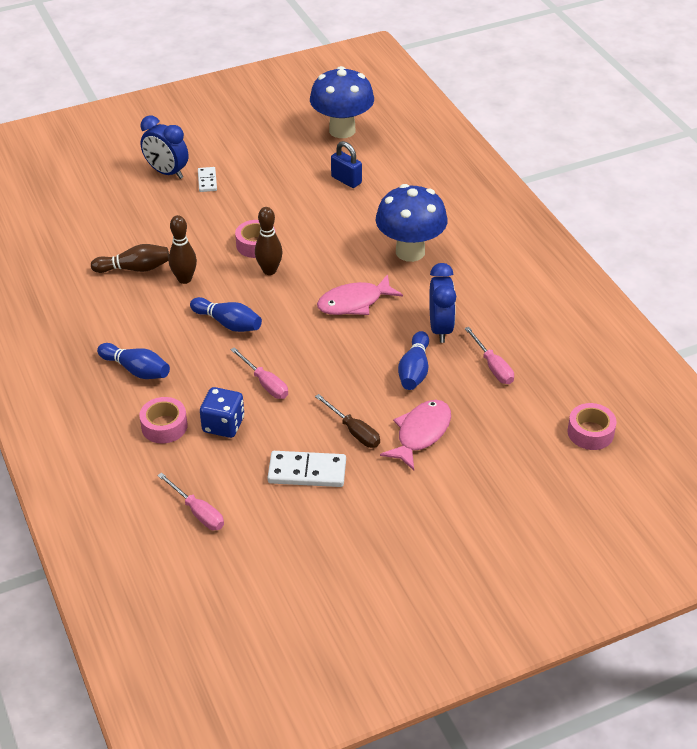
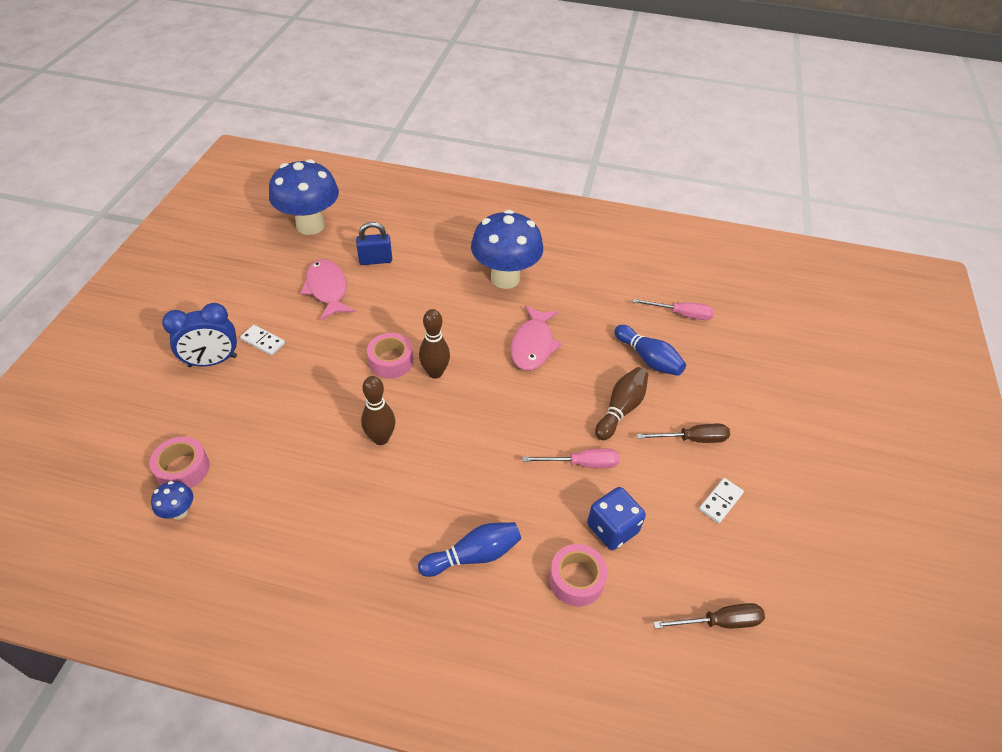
camera: 55 degrees left, 5 degrees up
(47, 234) = (179, 512): none -> blue mushroom
(134, 268) = (322, 468): brown bowling pin -> brown bowling pin (621, 409)
(198, 512) = (719, 622): pink screwdriver -> brown screwdriver
(228, 323) = (476, 443): blue bowling pin -> none
(307, 471) = (720, 501): white domino -> white domino, size x0.59
(421, 433) = (726, 399): pink fish -> pink fish (327, 289)
(440, 328) = (612, 316): blue clock -> none
(590, 432) = (792, 309): pink tape -> pink tape (183, 469)

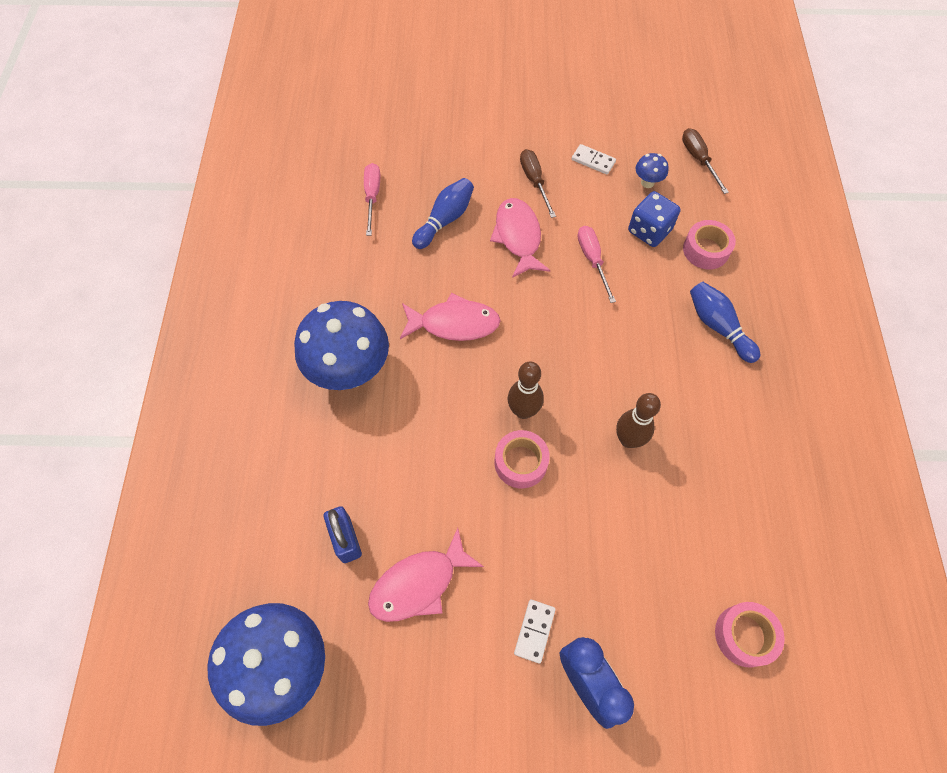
camera: 100 degrees left, 15 degrees up
(179, 512) = (792, 610): blue mushroom -> blue mushroom (647, 182)
(621, 409) = (518, 237): brown bowling pin -> pink fish

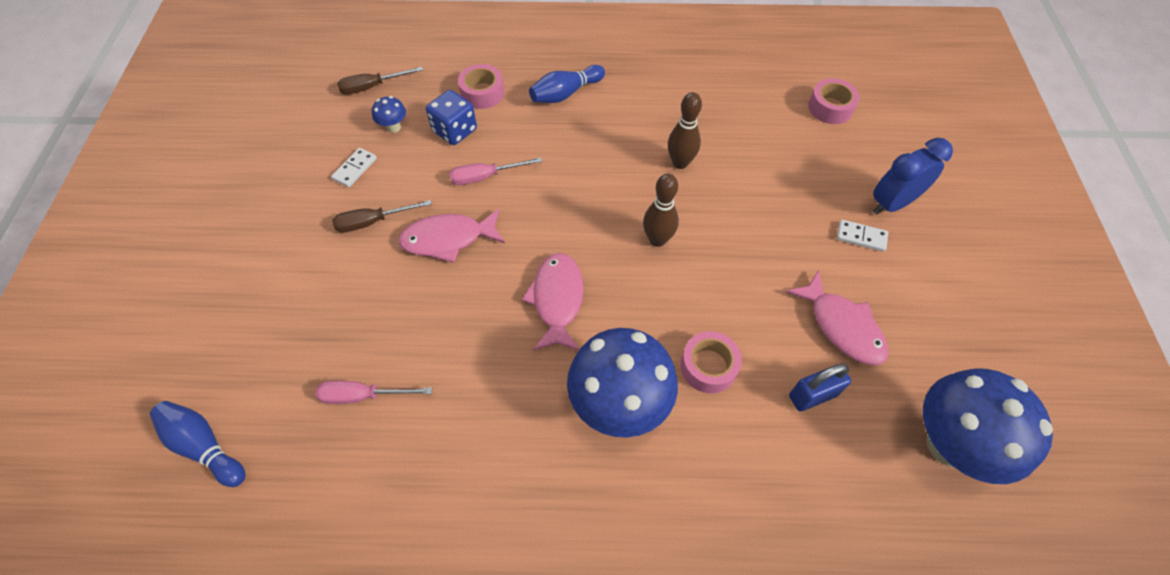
camera: 90 degrees left, 5 degrees down
(445, 220) = (414, 311): blue bowling pin -> blue bowling pin (204, 446)
(520, 462) = (711, 243): pink tape -> pink tape (708, 366)

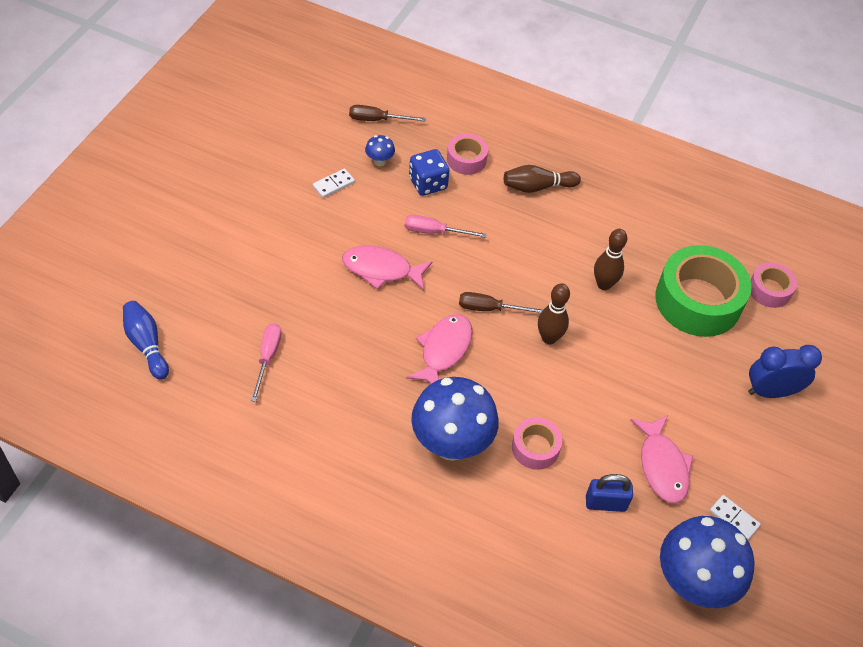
camera: 20 degrees right, 5 degrees down
(363, 396) = (268, 357): pink screwdriver -> pink screwdriver turned 75 degrees clockwise
(373, 222) = (329, 233): brown screwdriver -> brown screwdriver (490, 308)
(565, 93) = (537, 187): blue bowling pin -> brown bowling pin
(775, 143) = (698, 301): none -> green tape
(861, 237) = (724, 406): white domino -> white domino (734, 518)

